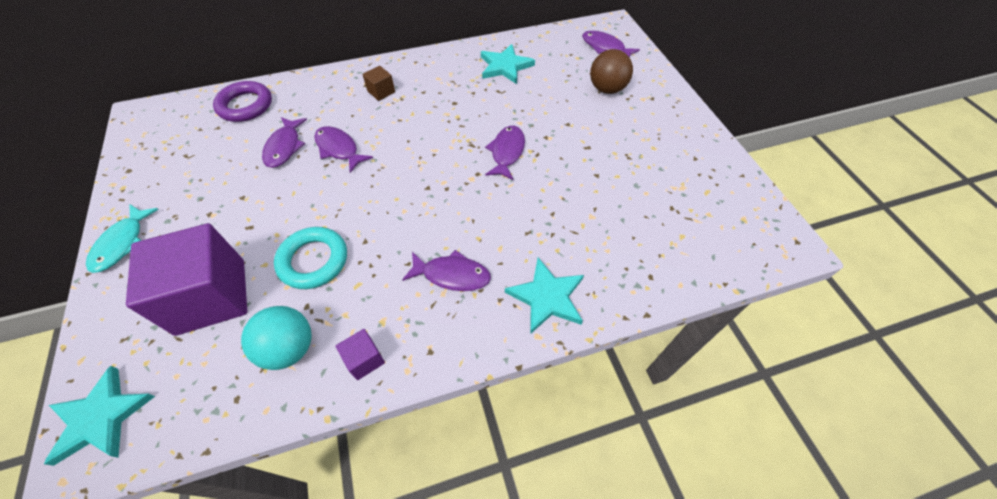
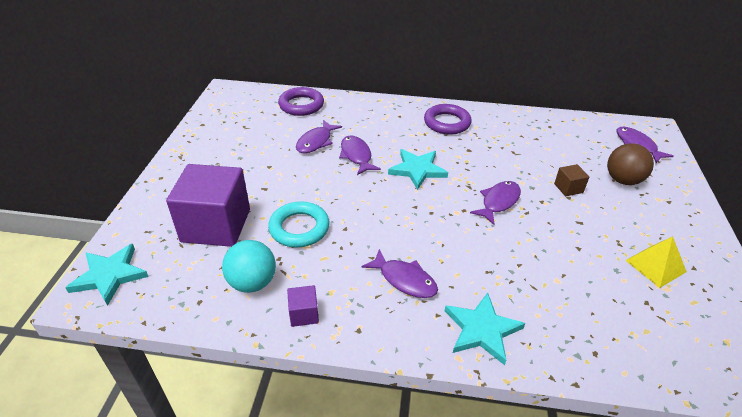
camera: 25 degrees right, 15 degrees down
(122, 243) = (176, 170): turquoise fish -> none
(381, 92) = (410, 124): brown cube -> brown cube (568, 188)
(419, 78) = (447, 123): none -> purple ring
(505, 66) = (529, 135): turquoise star -> turquoise star (417, 170)
(665, 168) = (655, 266): none -> yellow pyramid

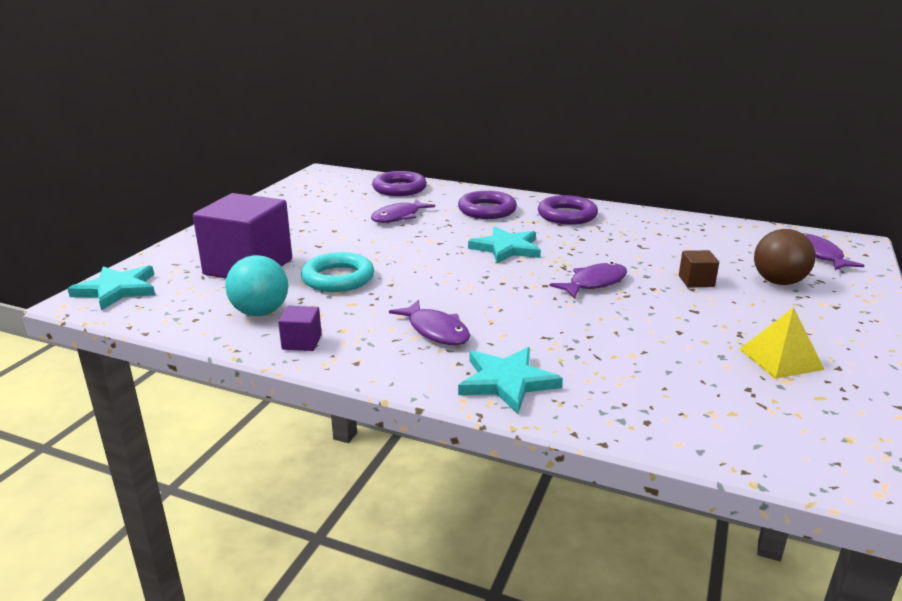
camera: 15 degrees right, 15 degrees down
(356, 156) = (439, 231): purple fish -> none
(383, 124) = (487, 210): none -> purple ring

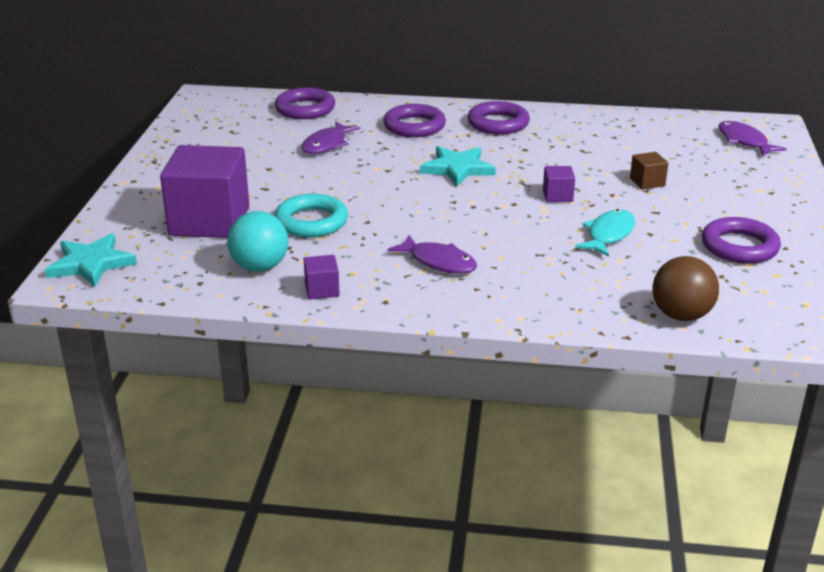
camera: 15 degrees left, 5 degrees up
(507, 382) = (526, 299): turquoise star -> none
(594, 283) = (557, 196): purple fish -> purple cube
(631, 327) = (608, 235): none -> turquoise fish
(778, 282) = (717, 174): brown ball -> brown ball (681, 315)
(781, 359) = (739, 246): yellow pyramid -> purple ring

